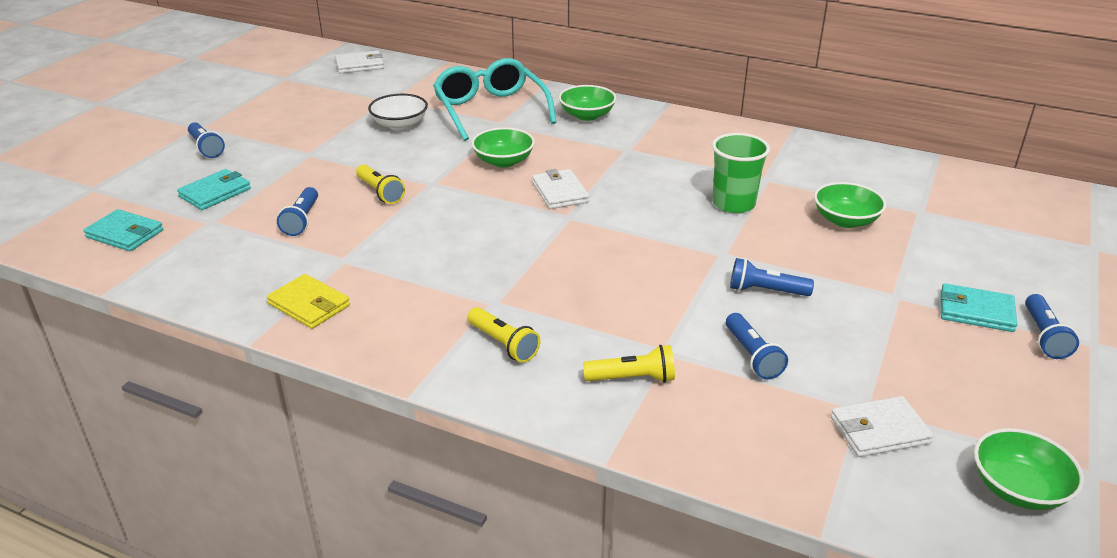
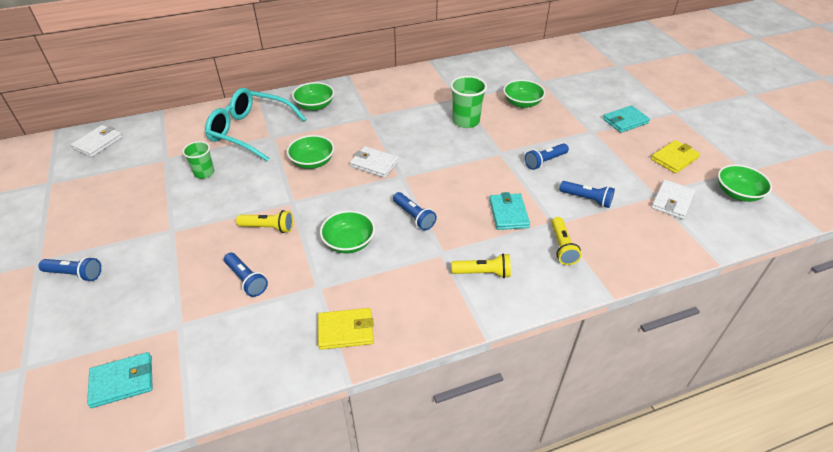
camera: 45 degrees left, 10 degrees up
(215, 193) = (145, 302): turquoise wallet -> turquoise wallet (508, 213)
(400, 125) = (204, 173): white bowl -> green cup
(425, 242) = (349, 242): none -> green bowl
(632, 378) = (562, 247): yellow flashlight -> yellow flashlight turned 135 degrees clockwise
(979, 391) = (674, 159): none -> yellow wallet
(1043, 336) = (658, 119): blue flashlight -> blue flashlight (414, 217)

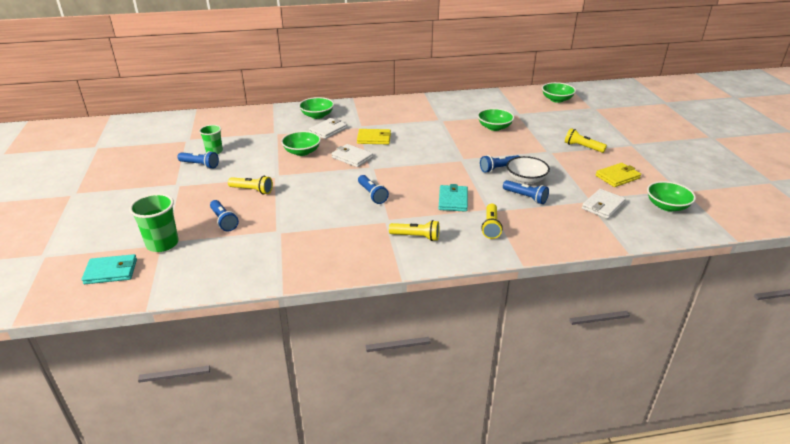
camera: 10 degrees right, 10 degrees down
(75, 274) = (97, 204): blue flashlight -> blue flashlight (200, 165)
(98, 143) = (140, 126): white wallet -> white wallet (328, 130)
(250, 131) = (259, 128): turquoise glasses -> none
(346, 330) = (290, 261): yellow wallet -> yellow wallet (374, 138)
(349, 242) = (312, 206): green bowl -> green bowl (557, 99)
(466, 121) = (440, 136): green cup -> green cup (162, 244)
(579, 173) = (526, 179): none -> white bowl
(625, 121) = (582, 147): turquoise wallet -> yellow flashlight

